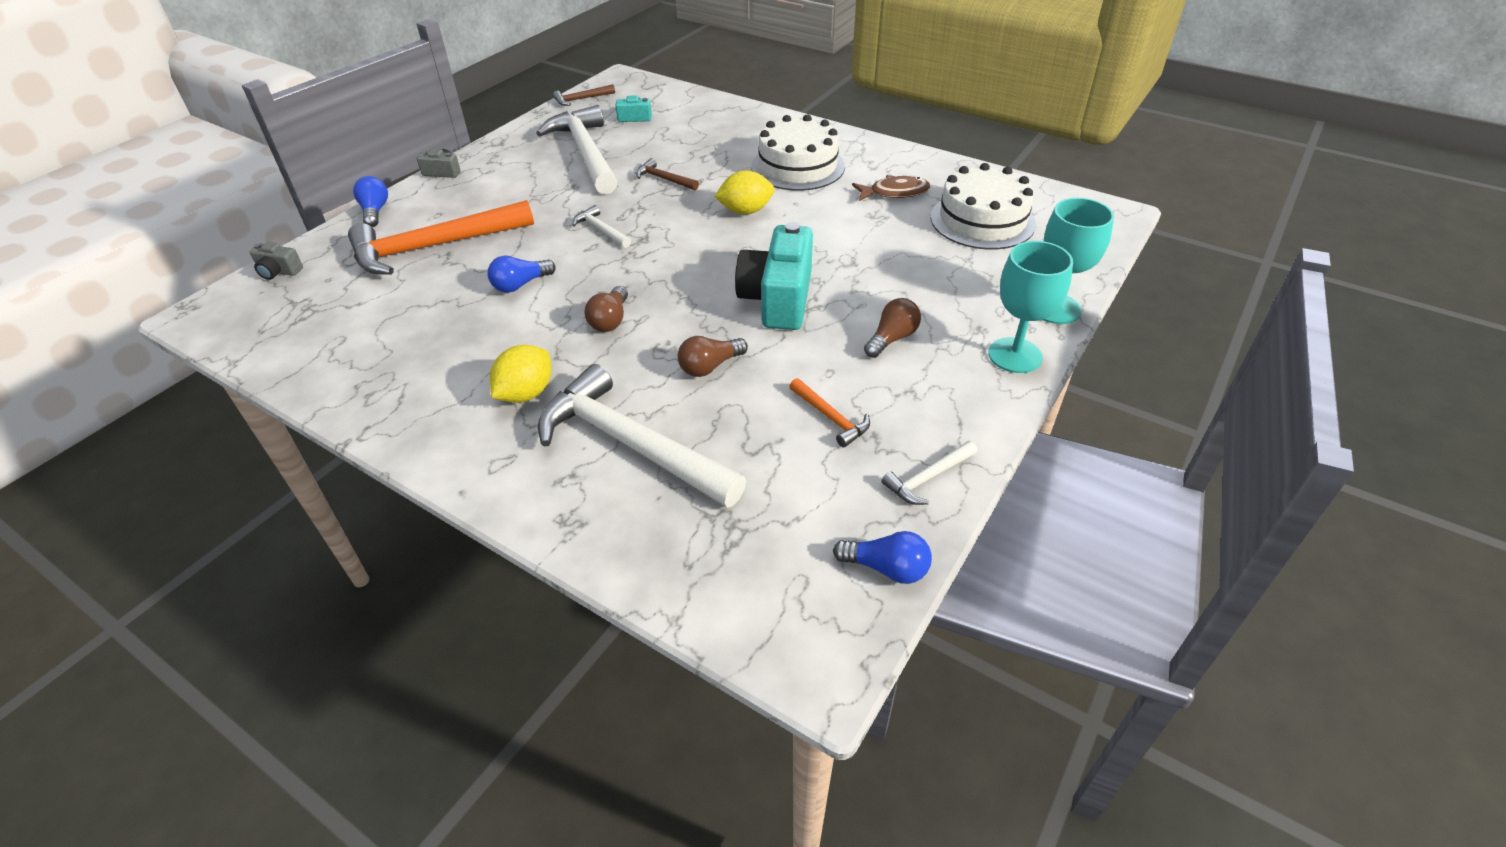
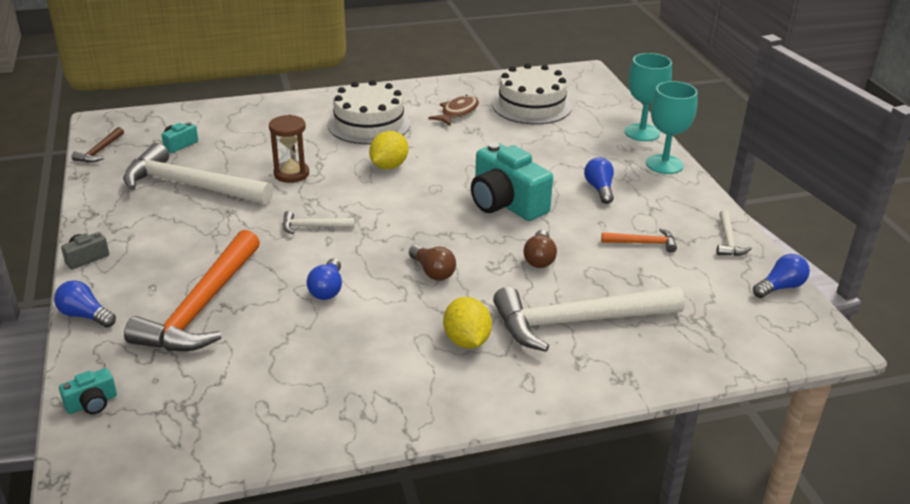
camera: 50 degrees left, 10 degrees down
(279, 271) = (92, 403): grey camera -> turquoise camera
(664, 179) = (291, 174): brown hammer -> brown hourglass
(891, 339) = (599, 189): brown light bulb -> blue light bulb

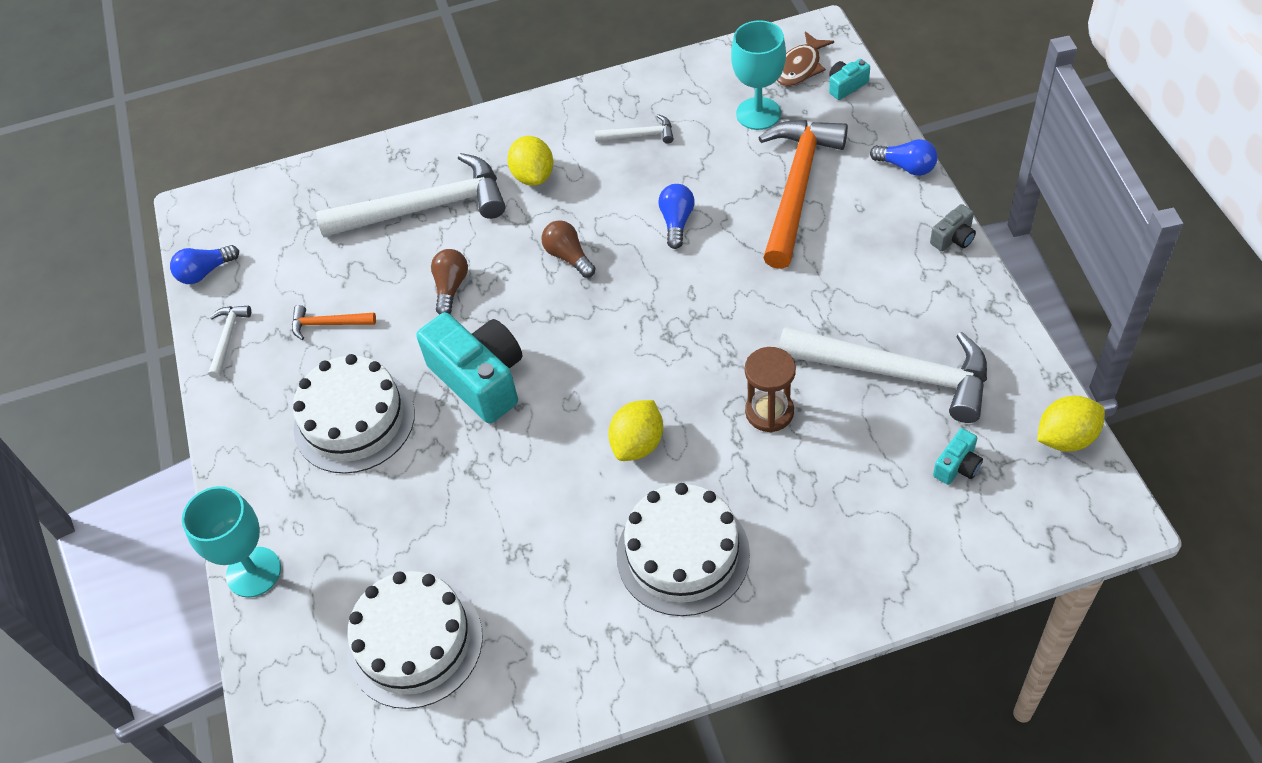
camera: 175 degrees left, 20 degrees up
(100, 151) = (1065, 438): brown hammer -> yellow lemon
(313, 227) = (714, 312): white hammer -> white hammer (639, 135)
(457, 112) = (541, 605): brown fish -> brown fish (800, 67)
(599, 189) = (354, 420): blue light bulb -> white cake
(664, 164) = (248, 487): turquoise goblet -> turquoise goblet (758, 114)

